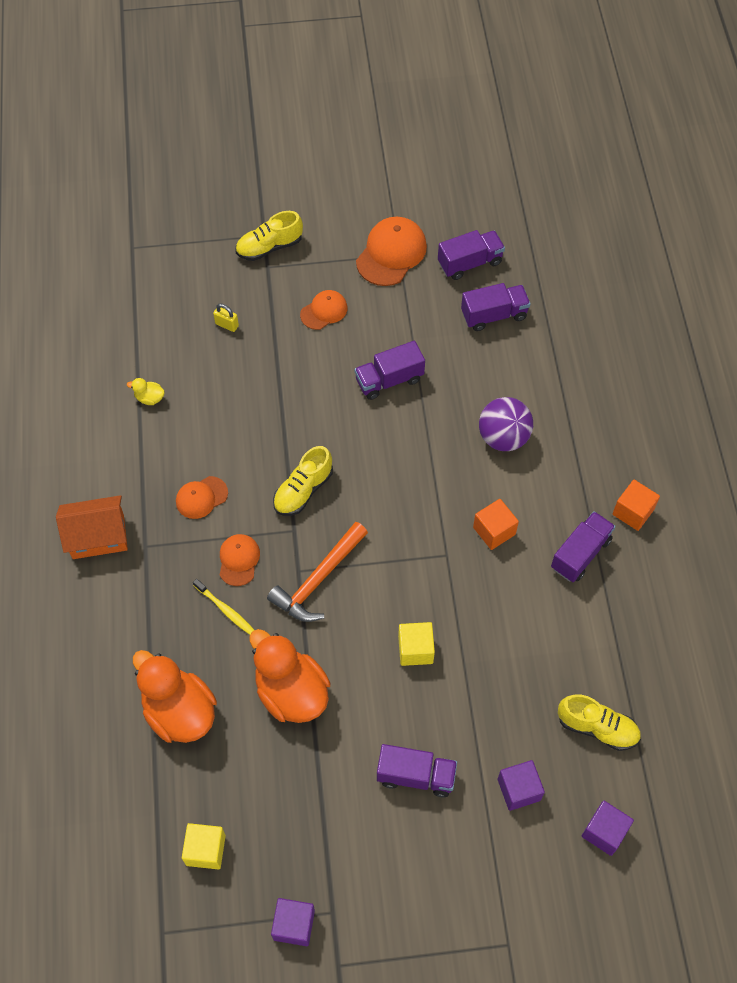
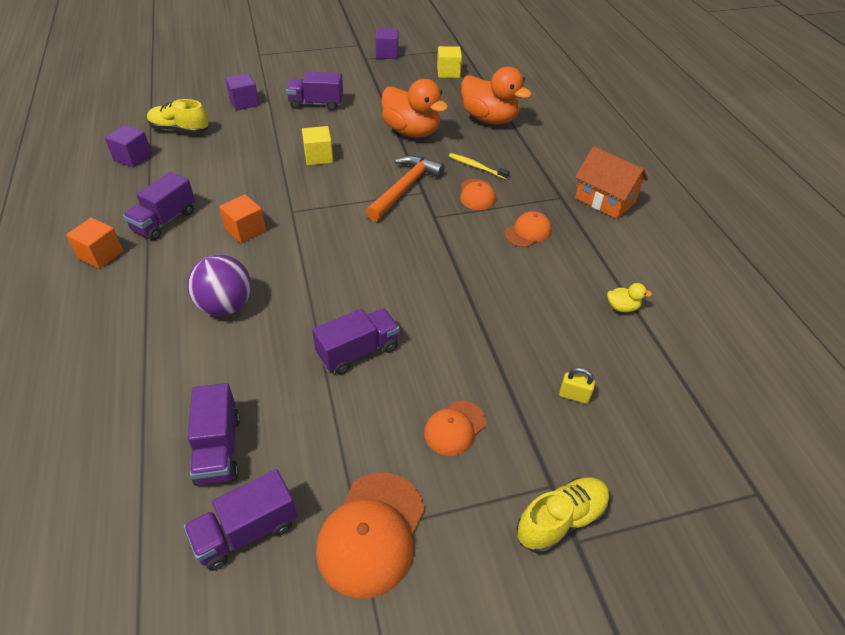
camera: 170 degrees right, 15 degrees down
(98, 536) = (605, 200): orange house -> orange house turned 60 degrees clockwise
(303, 490) = (433, 245): yellow shoe -> none
(494, 315) = (218, 449): purple truck -> purple truck turned 75 degrees counterclockwise
(604, 832) = (188, 91): purple cube -> purple cube (133, 157)

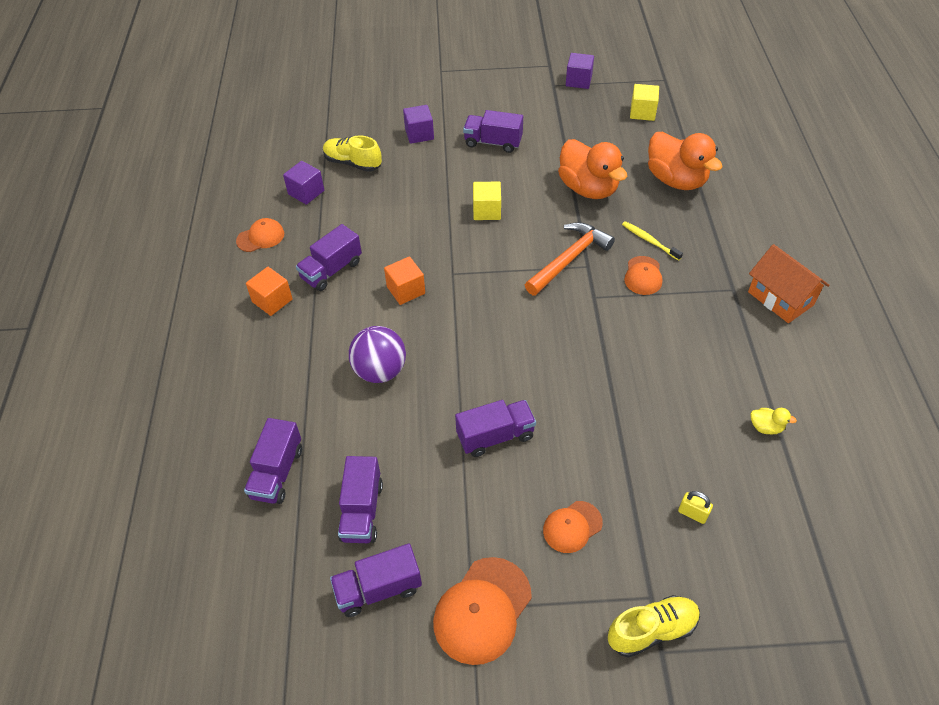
camera: 15 degrees right, 5 degrees up
(114, 423) = (277, 473): none -> purple truck
(528, 232) = (687, 327): orange cap -> orange cap (260, 237)

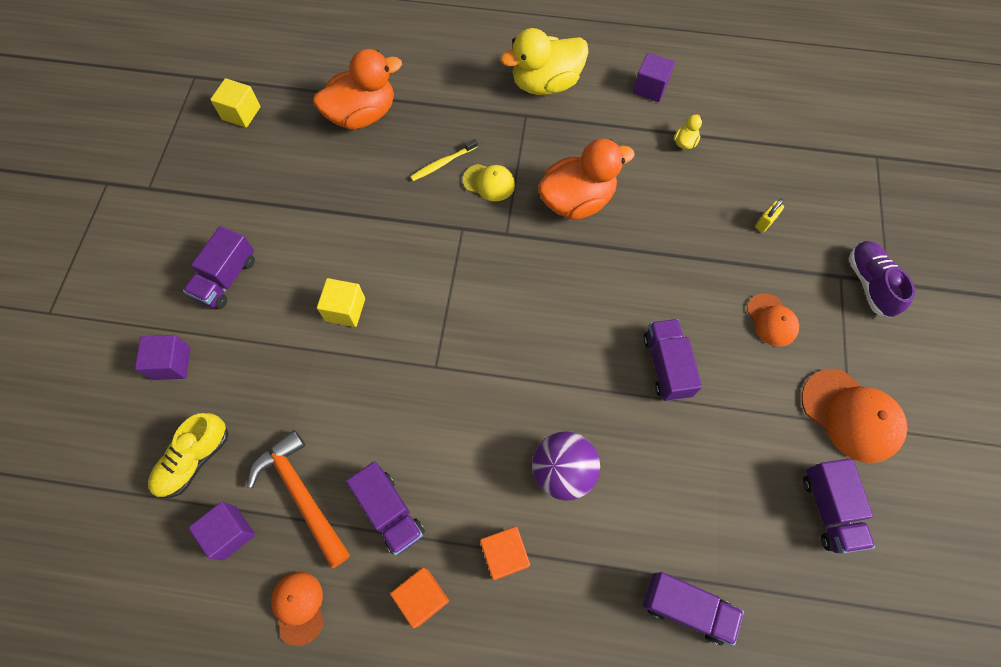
camera: 80 degrees left, 15 degrees up
(362, 511) = (741, 515): purple truck -> none
(406, 290) = (448, 424): orange cube -> orange cube (504, 554)
(569, 259) = (447, 243): orange hammer -> orange hammer (301, 494)
(578, 81) = (153, 160): purple cube -> purple cube (650, 88)
(588, 188) = (345, 198): orange duck -> orange duck (577, 201)
(643, 276) = (489, 182): orange cap -> yellow cap
(652, 630) = (870, 284): yellow shoe -> purple shoe
(780, 298) = (545, 84): orange house -> yellow duck

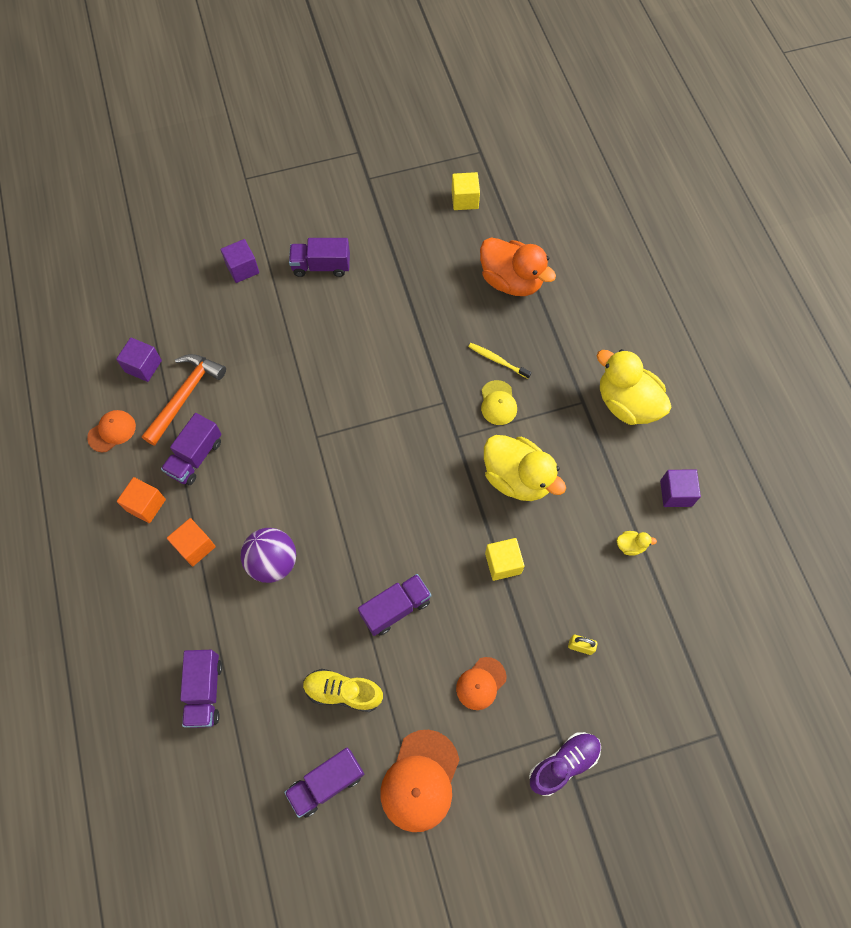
camera: 65 degrees right, 0 degrees up
(194, 460) = (182, 319): yellow shoe -> yellow shoe (343, 692)
(345, 309) = (333, 354): yellow cube -> yellow cube (503, 563)
(577, 201) = (517, 478): orange duck -> yellow duck

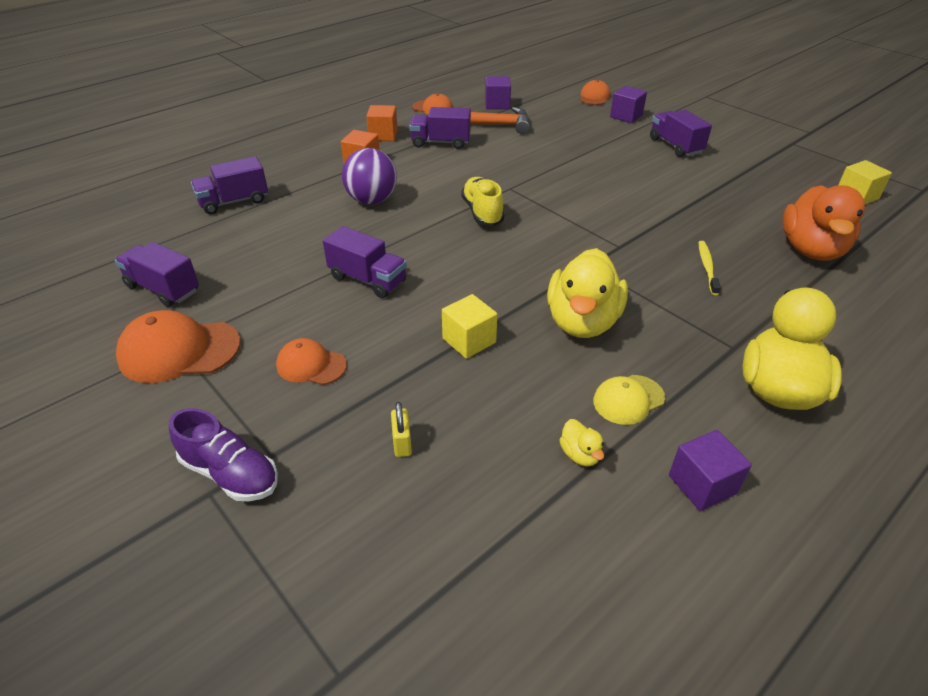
camera: 65 degrees right, 25 degrees down
(184, 270) = (594, 97): none -> orange cap
(343, 692) = (262, 272): yellow shoe -> yellow shoe (482, 212)
(498, 403) = (658, 282): yellow cap -> yellow cap (628, 399)

